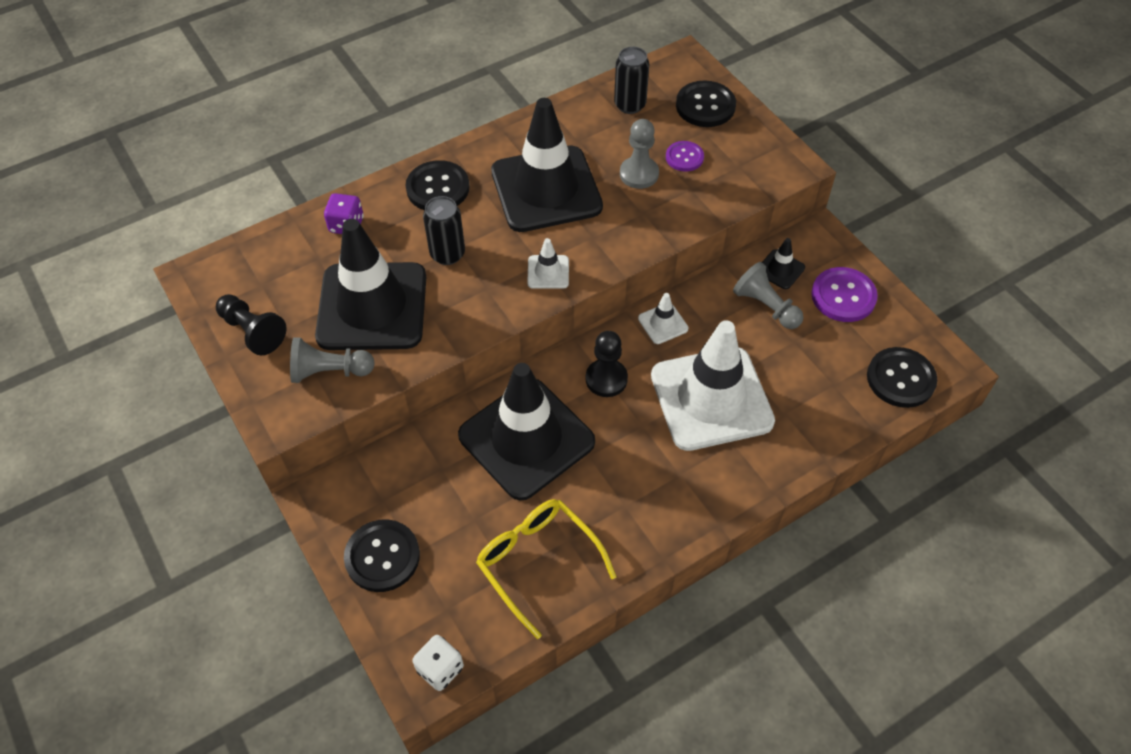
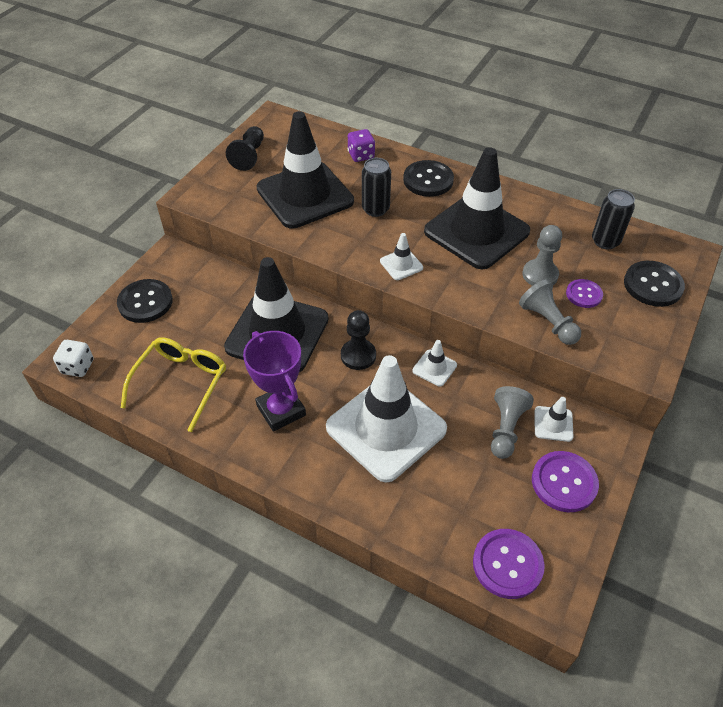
camera: 60 degrees right, 5 degrees down
(329, 371) = (241, 200): grey pawn -> grey pawn (548, 322)
(636, 480) = (281, 410): none -> purple trophy
(780, 269) = (553, 424): black traffic cone -> white traffic cone
(900, 379) = (507, 564): black button -> purple button

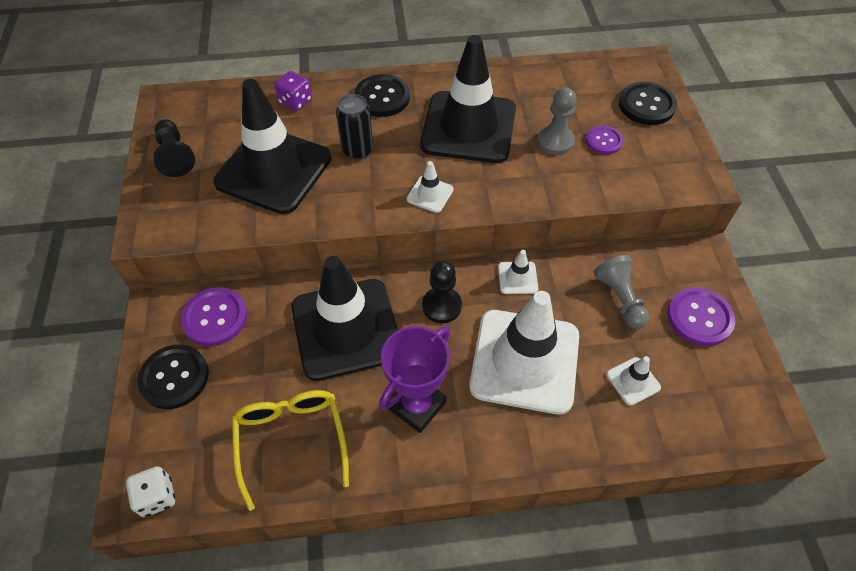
camera: 35 degrees left, 5 degrees up
(281, 410) = (416, 405): purple trophy -> purple trophy turned 75 degrees counterclockwise
(507, 564) = (719, 418): purple button -> purple button (215, 318)
(548, 322) = (598, 182): grey pawn -> none
(553, 424) = (650, 271): white traffic cone -> white traffic cone (633, 381)
(605, 241) = (579, 84): black can -> none

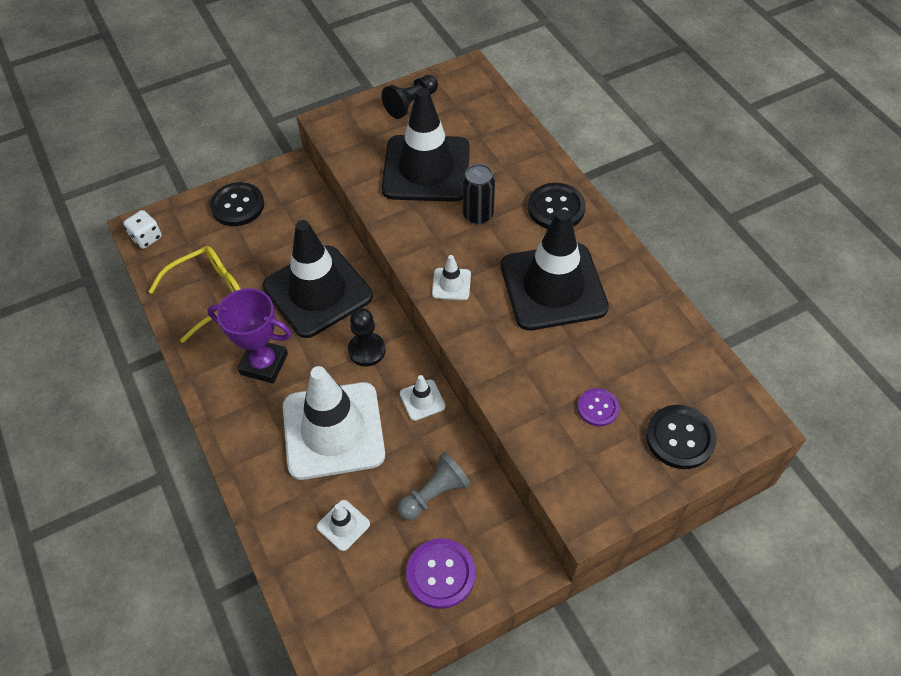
camera: 70 degrees right, 0 degrees up
(215, 318) = (296, 206): purple button -> none
(295, 102) = (514, 150): purple dice -> none
(555, 141) = (573, 364): grey pawn -> none

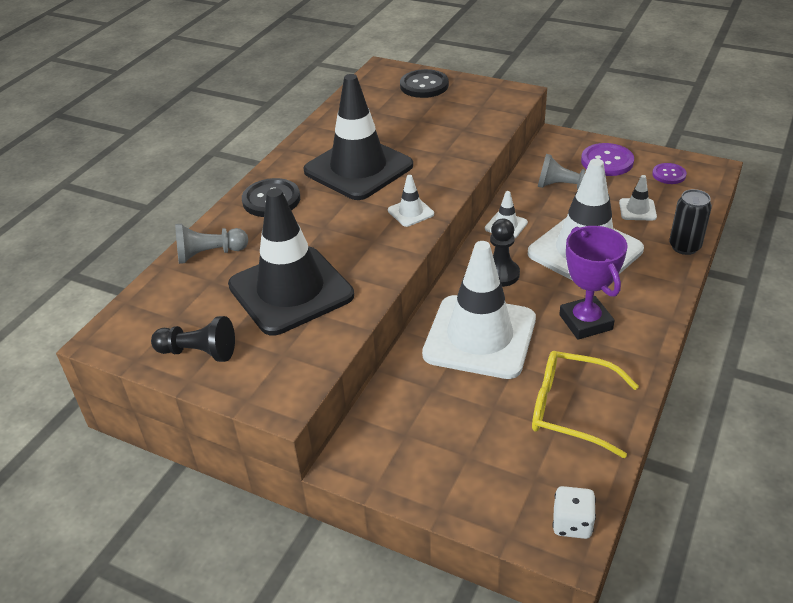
camera: 125 degrees left, 15 degrees down
(237, 206) = (444, 472): black button -> none
(317, 291) = (479, 337): black traffic cone -> white traffic cone
(478, 215) = (320, 234): black can -> black can (684, 247)
(514, 145) = (209, 254): none -> grey pawn
(598, 408) = (439, 115): purple button -> purple button (669, 175)

